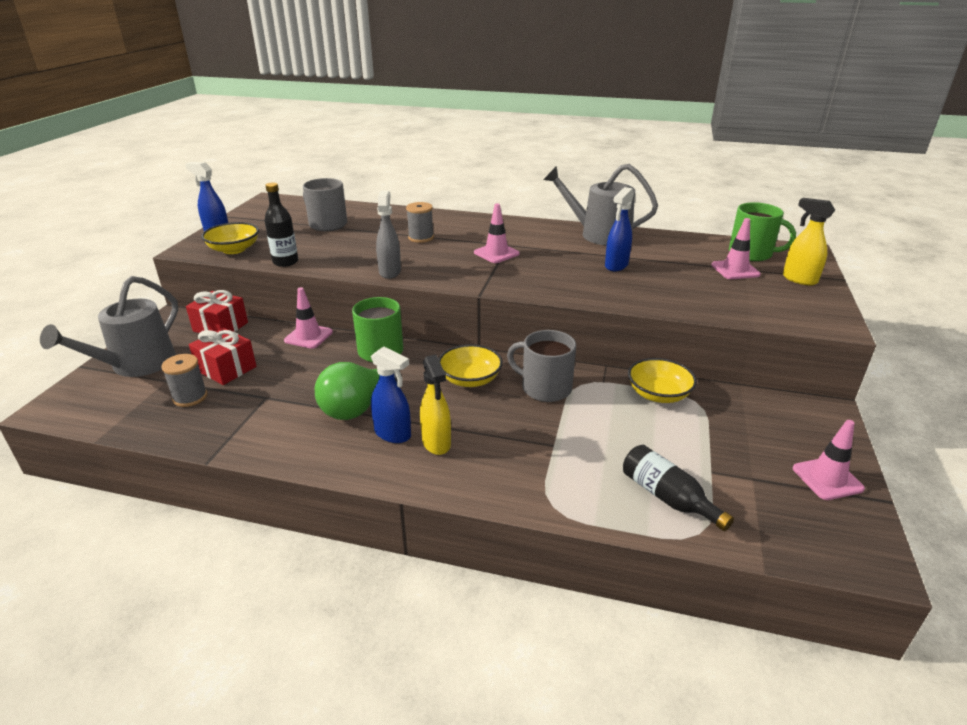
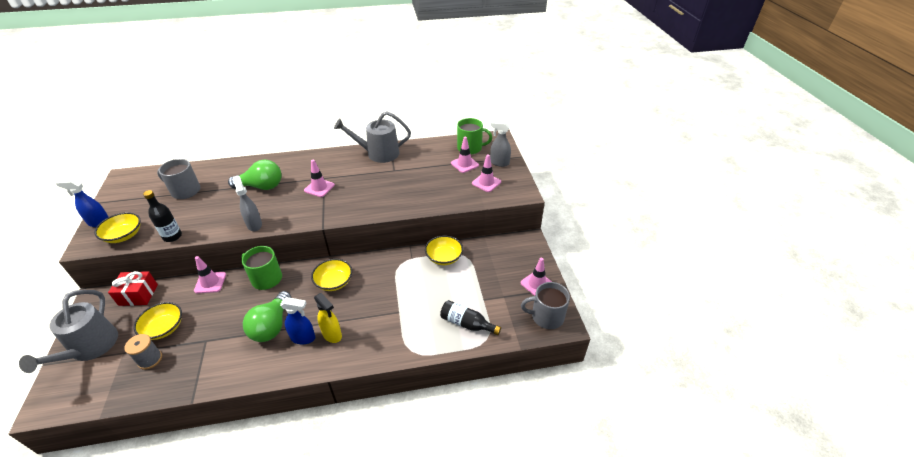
camera: 25 degrees left, 10 degrees up
(226, 369) = (164, 328): red gift -> yellow bowl
(421, 237) = (261, 186): grey spool -> green light bulb
(545, 388) = (380, 274): grey mug -> grey mug (546, 316)
(616, 265) = (397, 179): blue spray bottle -> none
(767, 298) = (486, 182): none -> pink traffic cone
(799, 279) = (499, 163): yellow spray bottle -> grey spray bottle

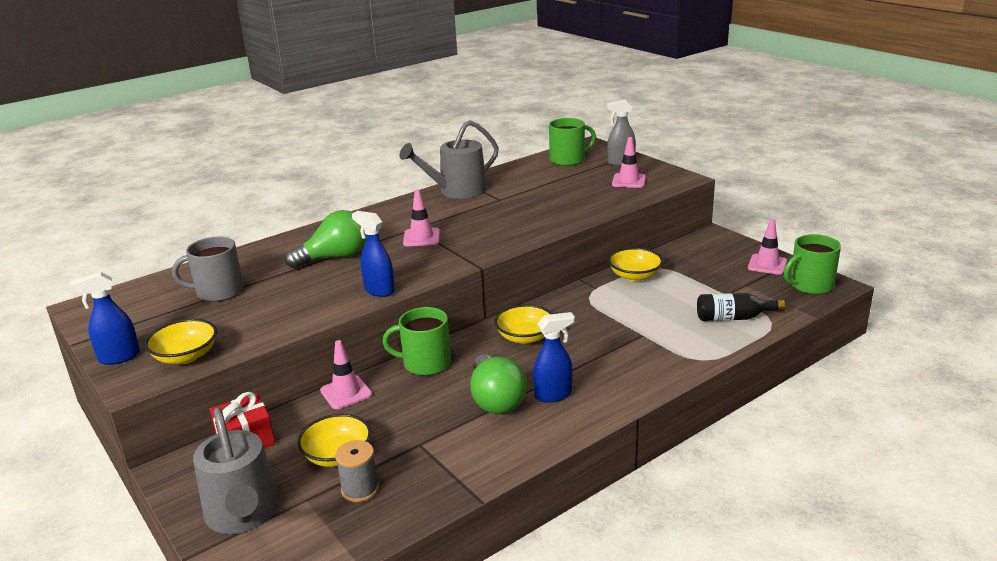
camera: 25 degrees left, 15 degrees down
(172, 236) = (269, 334): black bottle -> none
(254, 224) = (379, 290): grey spray bottle -> blue spray bottle
(332, 335) = (587, 380): yellow spray bottle -> none
(464, 164) = (581, 173): pink traffic cone -> none
(546, 316) = (810, 285): grey mug -> green mug

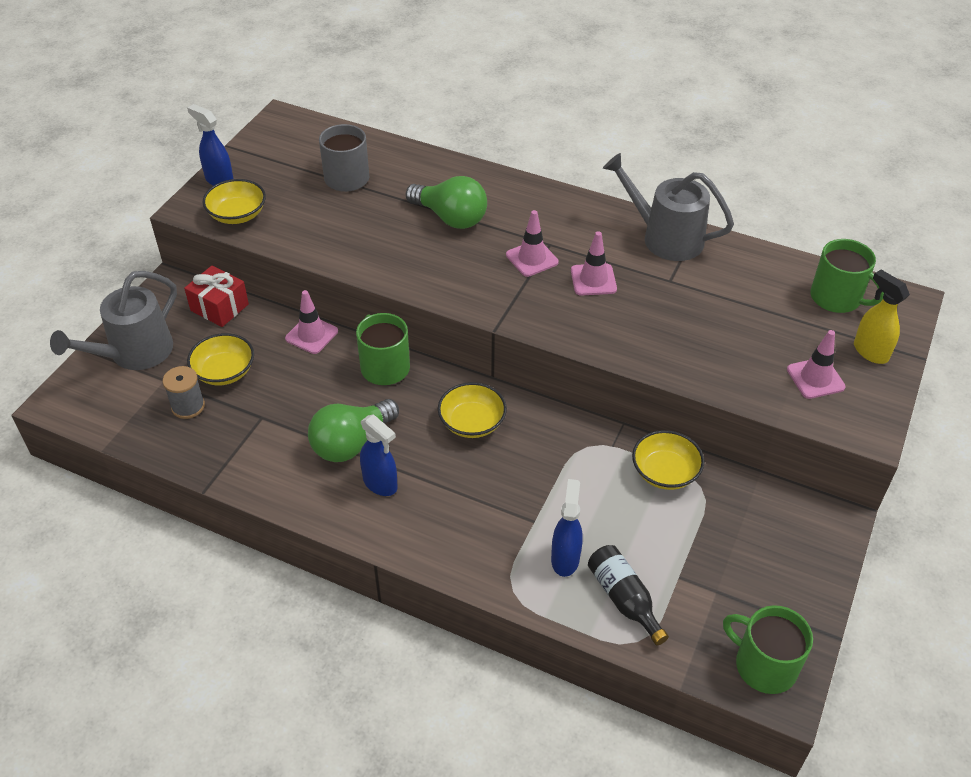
camera: 60 degrees right, 20 degrees up
(379, 290) = (404, 277): blue spray bottle -> blue spray bottle (565, 558)
(620, 163) = (870, 351): grey spray bottle -> yellow spray bottle
(767, 264) = (790, 603): pink traffic cone -> pink traffic cone (593, 280)

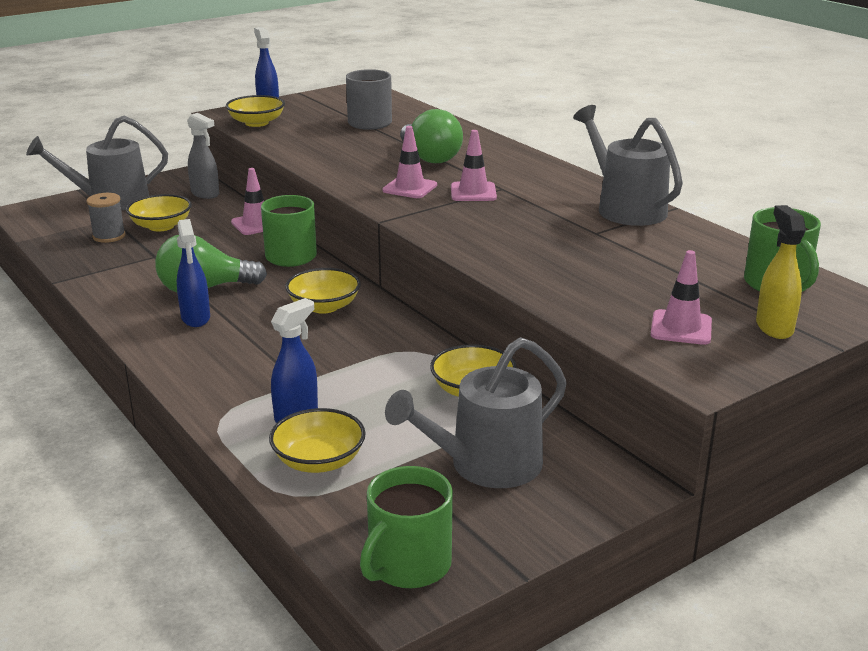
camera: 30 degrees right, 20 degrees down
(219, 307) = (205, 194): red gift -> grey spray bottle
(593, 280) = (516, 215): pink traffic cone -> pink traffic cone (410, 188)
(624, 599) = (319, 461): black bottle -> yellow bowl
(736, 546) = (486, 465): none -> grey watering can
(764, 665) = (408, 564): green mug -> green mug turned 120 degrees counterclockwise

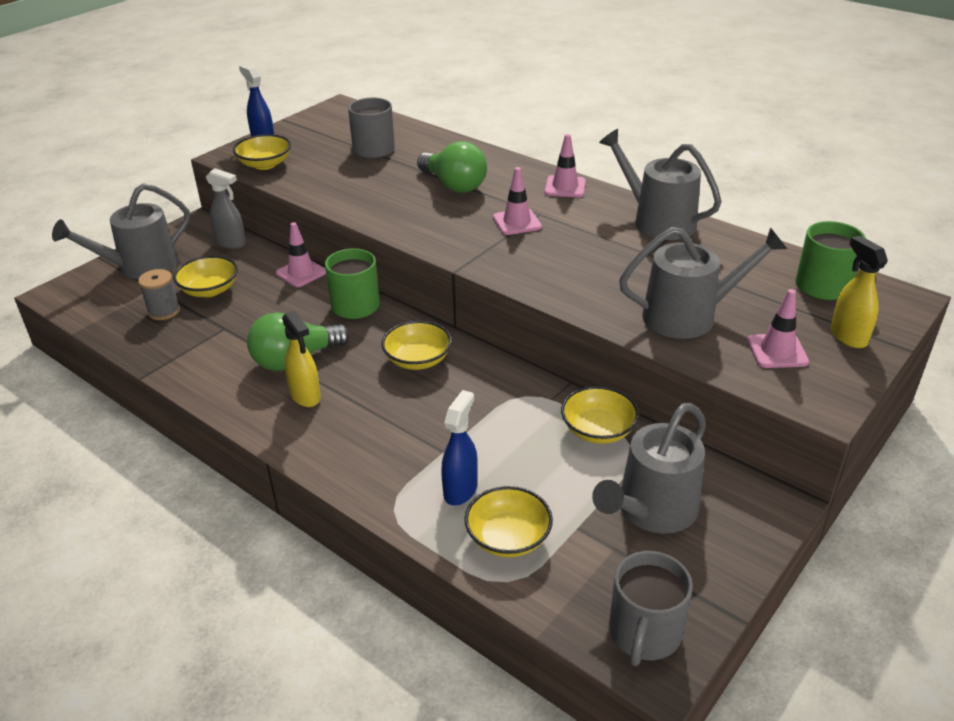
camera: 15 degrees left, 10 degrees up
(195, 318) = (305, 396): blue spray bottle -> yellow spray bottle
(408, 564) = (644, 633): green mug -> grey mug
(410, 188) = (457, 226): pink traffic cone -> pink traffic cone (565, 187)
(601, 287) = (688, 316): none -> grey watering can

